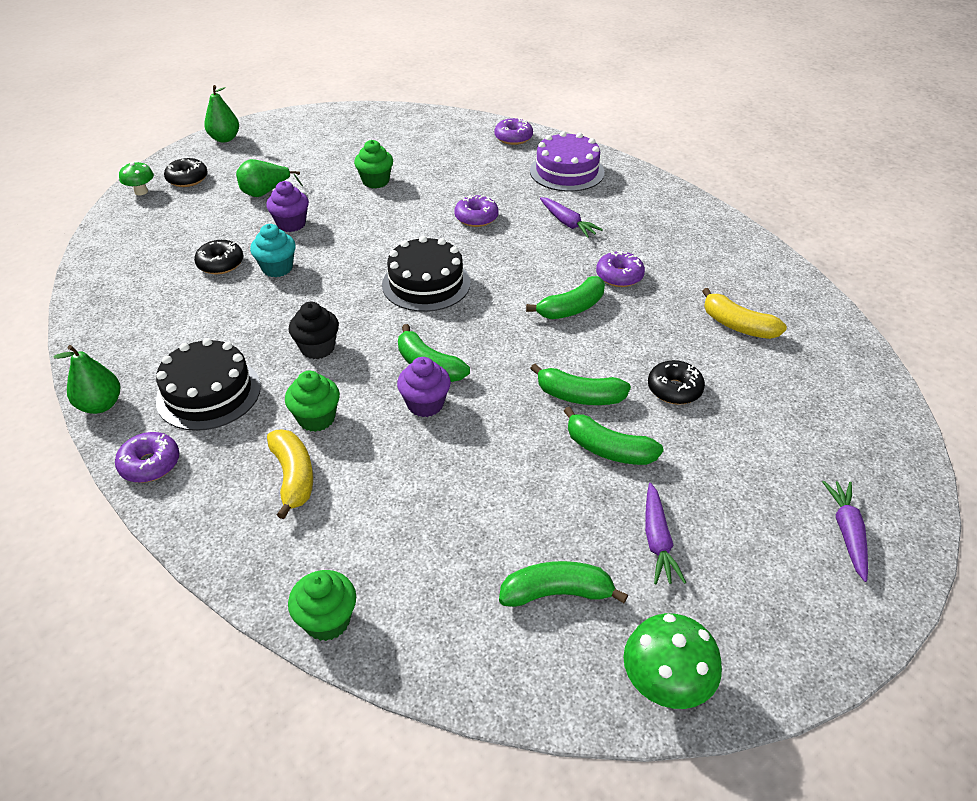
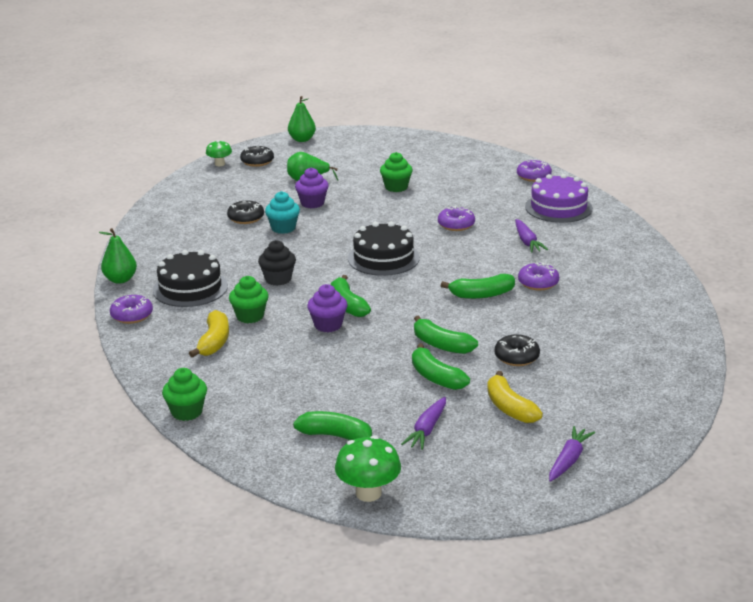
camera: 25 degrees right, 15 degrees down
(737, 325) = (605, 332): yellow banana -> yellow banana (509, 408)

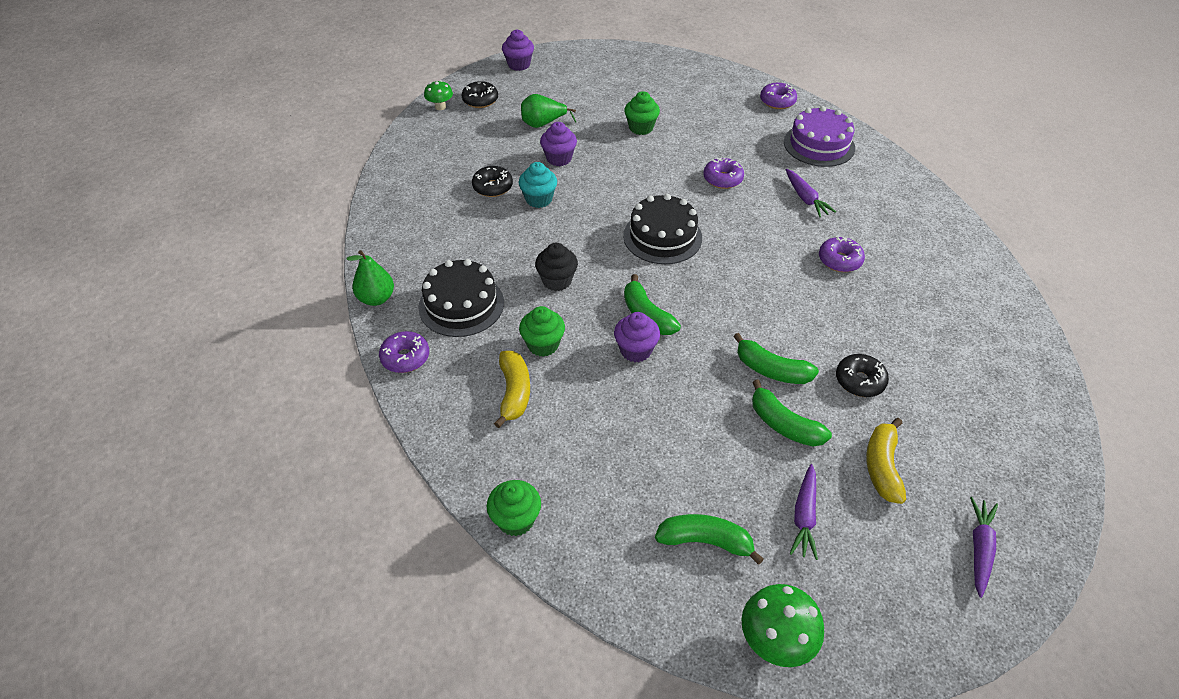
camera: 10 degrees left, 20 degrees up
(302, 139) = (519, 65): green pear -> purple cupcake
(481, 295) = (786, 284): green banana -> none
(509, 408) = (882, 466): yellow banana -> yellow banana turned 45 degrees clockwise

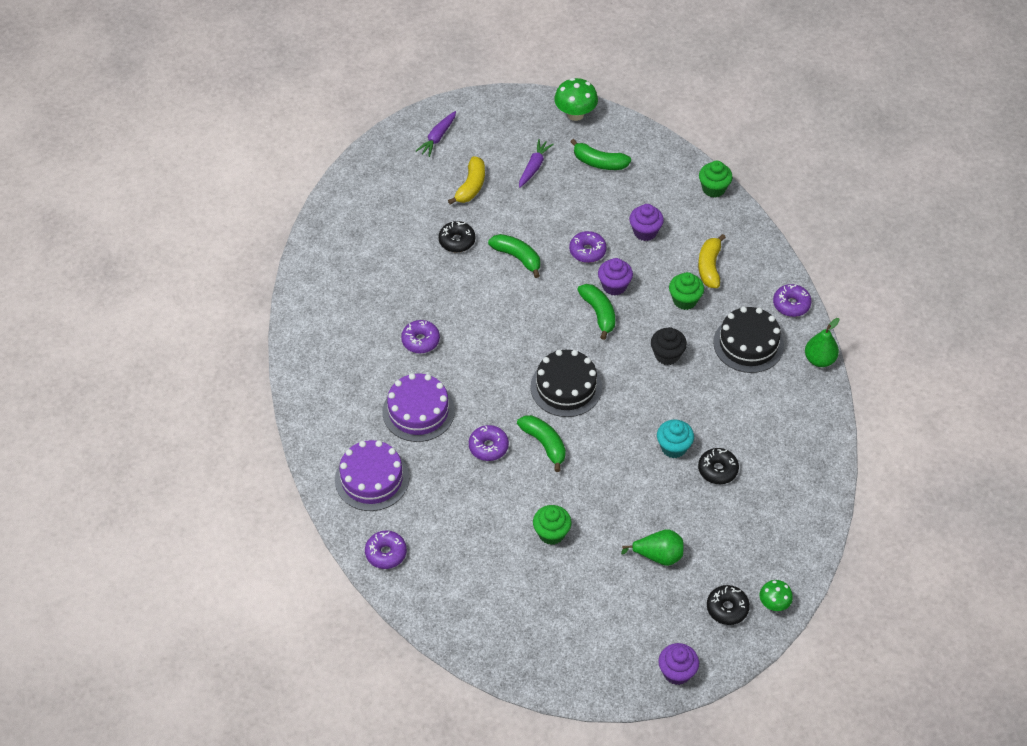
camera: 170 degrees left, 5 degrees up
(559, 158) = (647, 499): purple cupcake -> purple cupcake (645, 232)
(682, 391) = (587, 251): none -> purple donut
(783, 424) = (524, 220): green banana -> green banana (544, 444)
(805, 198) = (418, 411): purple carrot -> purple cake

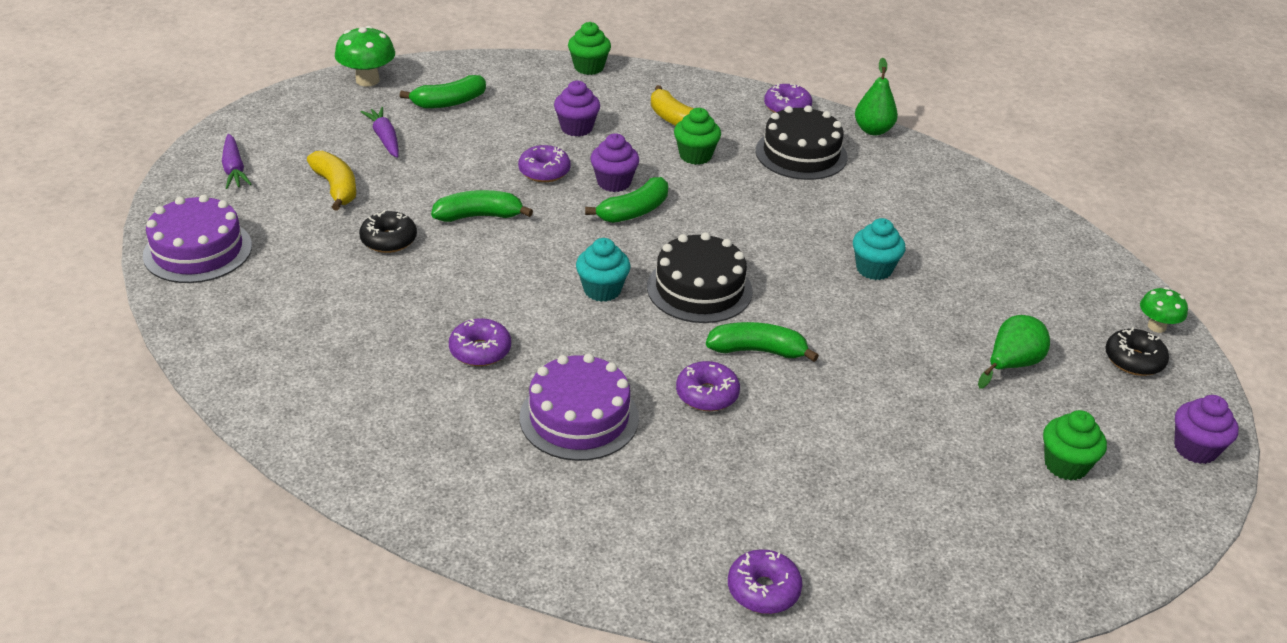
camera: 50 degrees left, 15 degrees down
(372, 479) = (627, 525): purple cake -> purple cake (198, 250)
(518, 350) = (602, 290): none -> turquoise cupcake
(551, 533) = (893, 423): green cupcake -> green cupcake (1065, 465)
(599, 313) = (634, 211): green banana -> green banana turned 120 degrees clockwise
(667, 355) = (748, 204): black cupcake -> none
(717, 470) = (937, 260): black donut -> none

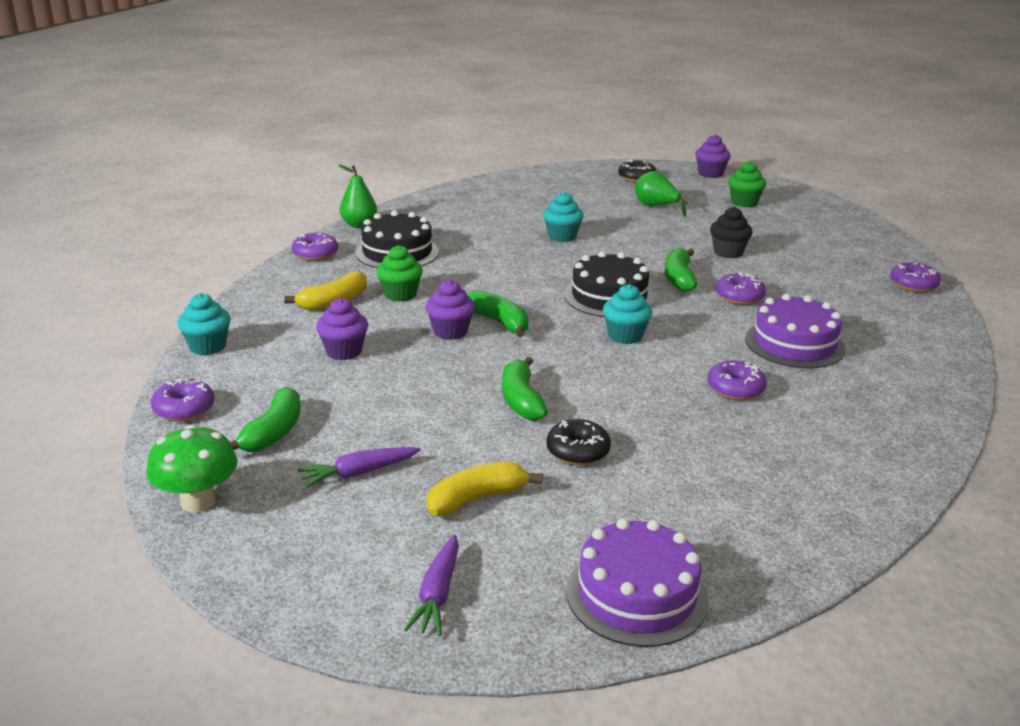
camera: 90 degrees left, 10 degrees down
(234, 169) = (437, 594): purple carrot -> purple carrot turned 120 degrees clockwise
(449, 102) = (273, 432): green banana -> green banana turned 45 degrees clockwise
(544, 171) = (432, 367): purple donut -> purple donut (184, 409)
(589, 67) = (207, 346): green cupcake -> turquoise cupcake
(852, 410) = (728, 252): none -> black cupcake
(1156, 326) = (600, 169): green mushroom -> none

